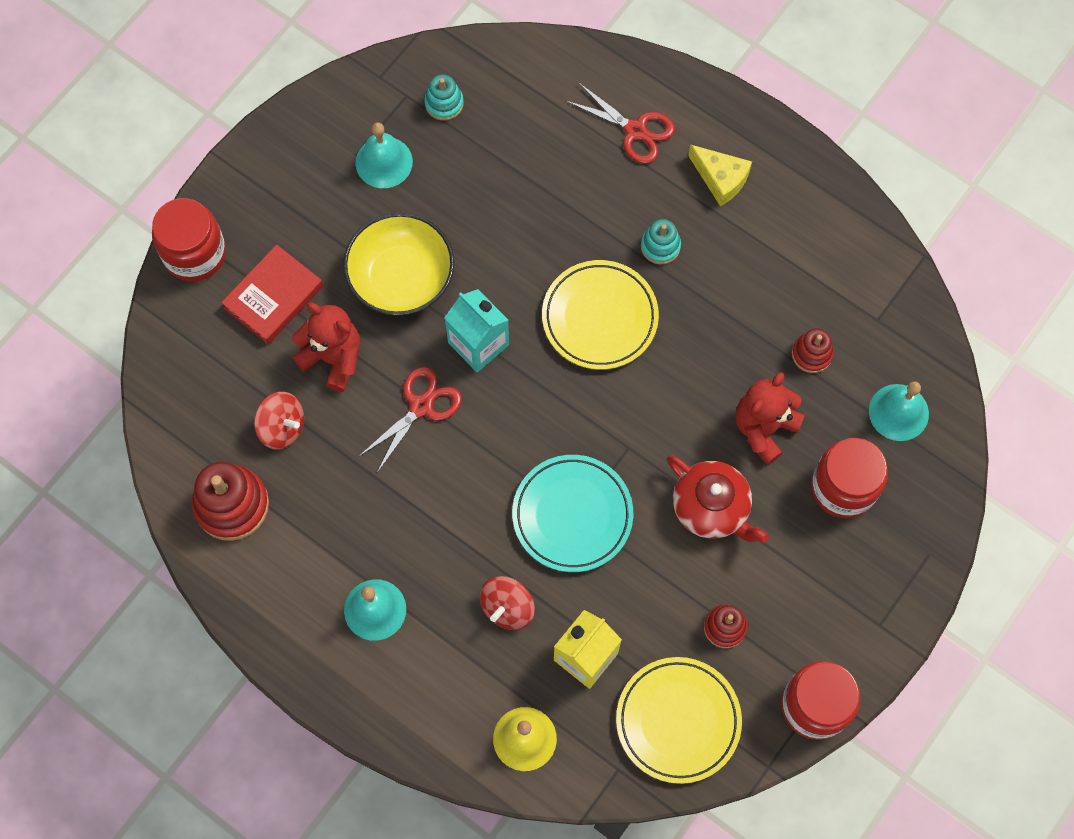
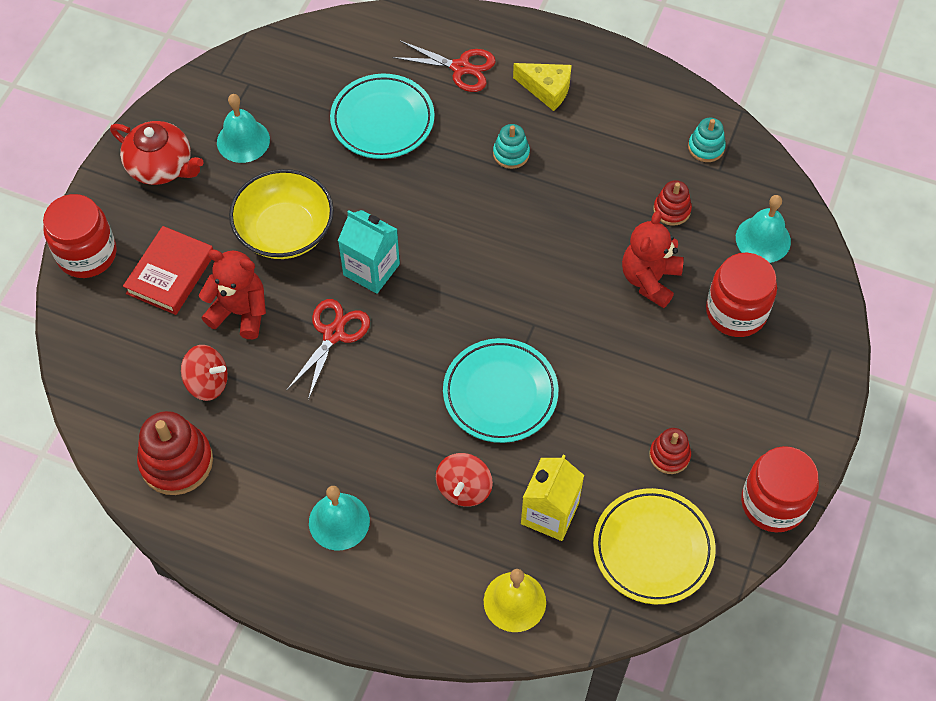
camera: 15 degrees left, 10 degrees down
(444, 103) = (284, 82): turquoise stacking toy -> turquoise stacking toy (706, 147)
(535, 173) = (382, 120): none -> turquoise plate
(600, 317) = (475, 223): yellow plate -> none
(711, 508) = (625, 357): red teapot -> red teapot (161, 166)

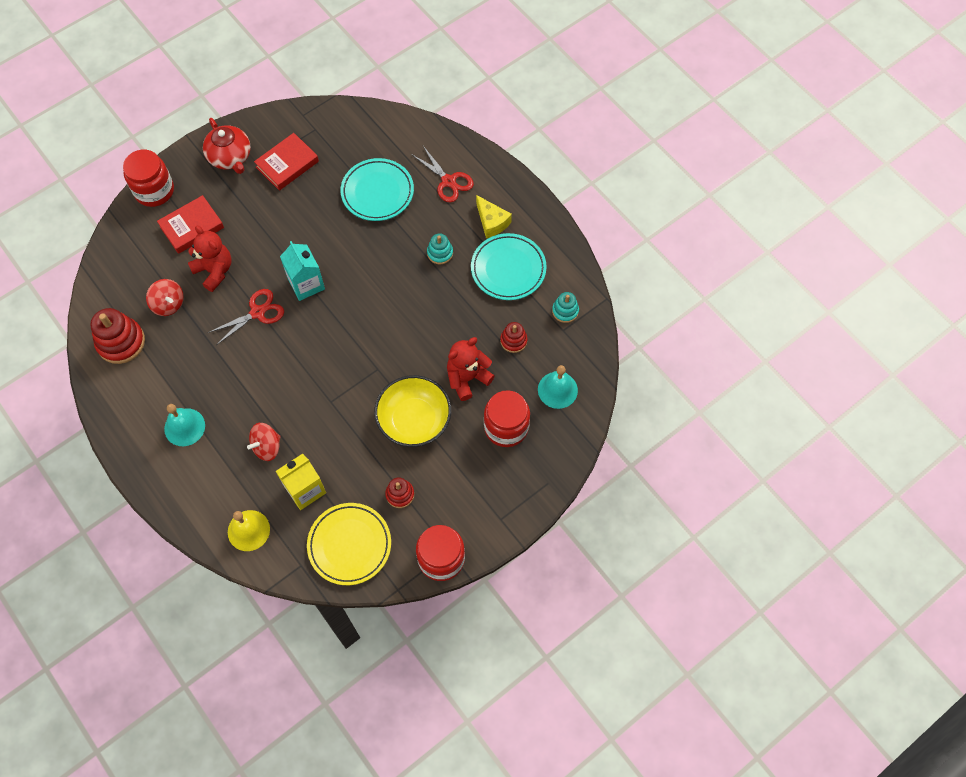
camera: 30 degrees right, 5 degrees up
(243, 140) = (287, 164): turquoise bell -> red book
(285, 231) = (273, 234): yellow bowl -> yellow bowl (414, 420)
(500, 393) = (327, 401): turquoise plate -> turquoise plate (508, 269)

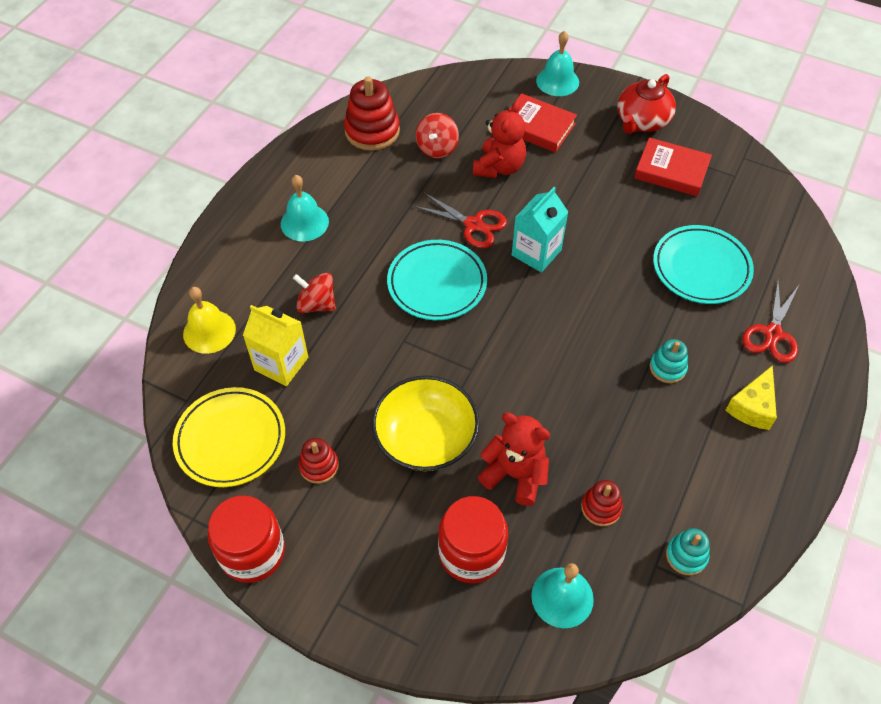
camera: 65 degrees right, 10 degrees down
(154, 191) = (557, 81): red jar -> turquoise bell
(508, 269) = (699, 456): turquoise plate -> turquoise plate (437, 283)

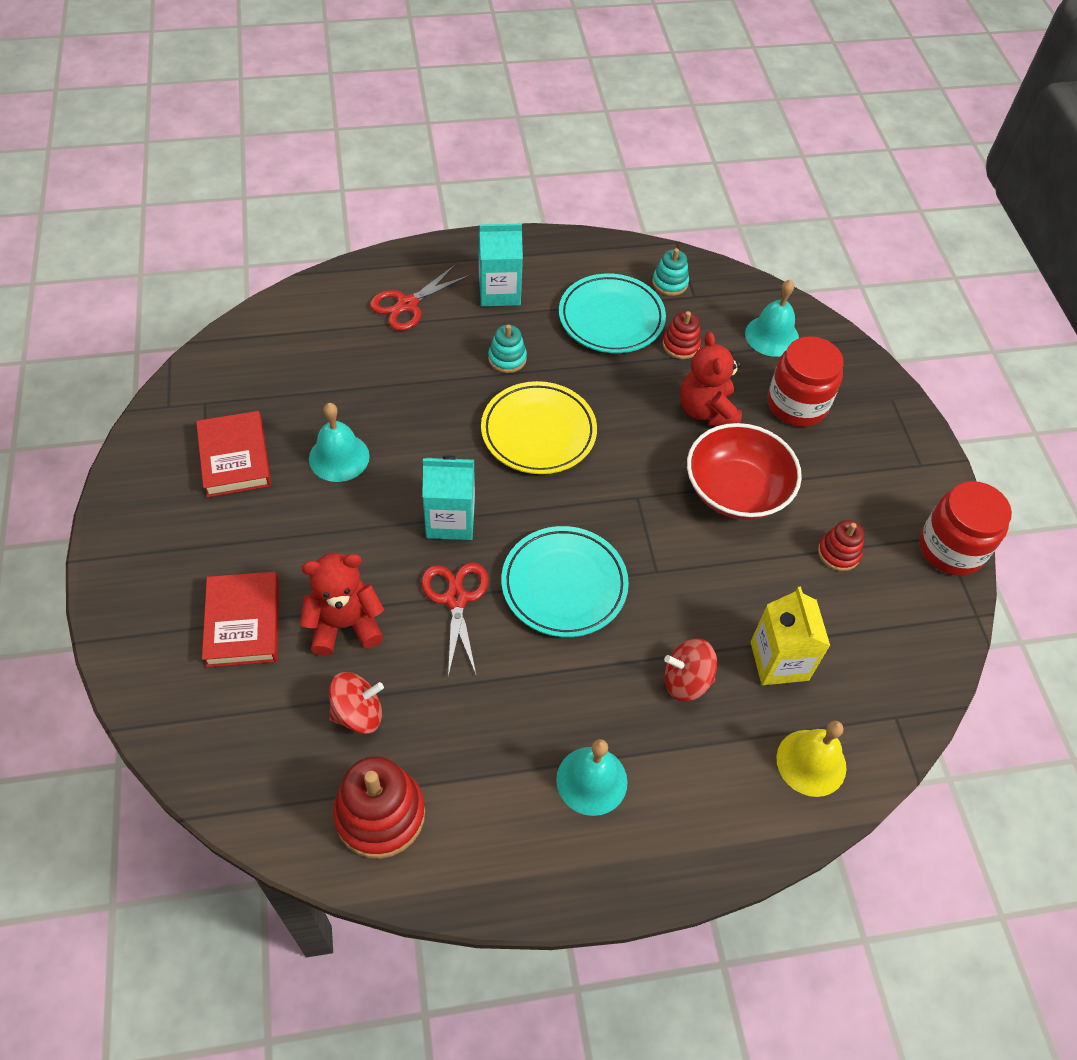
camera: 130 degrees left, 0 degrees up
(230, 440) = (889, 643): yellow plate -> yellow plate (538, 432)
(316, 304) = (686, 680): red spinning top -> red spinning top turned 105 degrees clockwise
(425, 438) = (736, 490): yellow bowl -> red bowl
(557, 81) = (133, 647): turquoise bell -> turquoise bell (339, 457)
(642, 121) = (162, 521): red teapot -> none
(701, 268) = (365, 380): turquoise plate -> turquoise plate (611, 318)
(752, 407) = (499, 291): yellow cheese -> turquoise carton
(772, 334) = (407, 305): red scissors -> red scissors turned 150 degrees clockwise

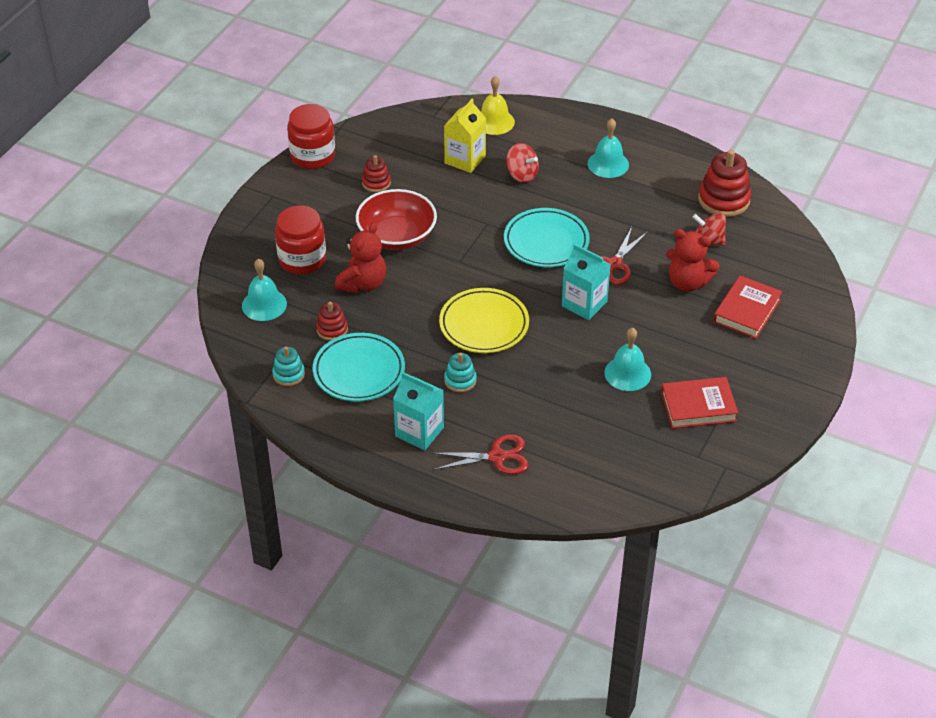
camera: 140 degrees left, 10 degrees down
(235, 458) = (698, 406): red book -> red book turned 60 degrees clockwise

